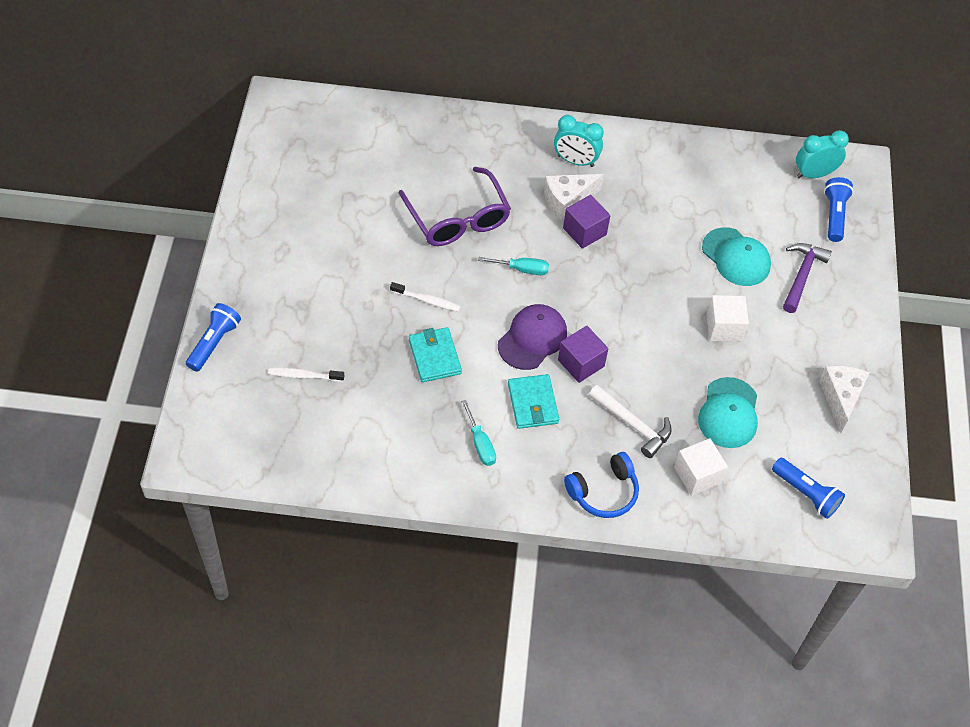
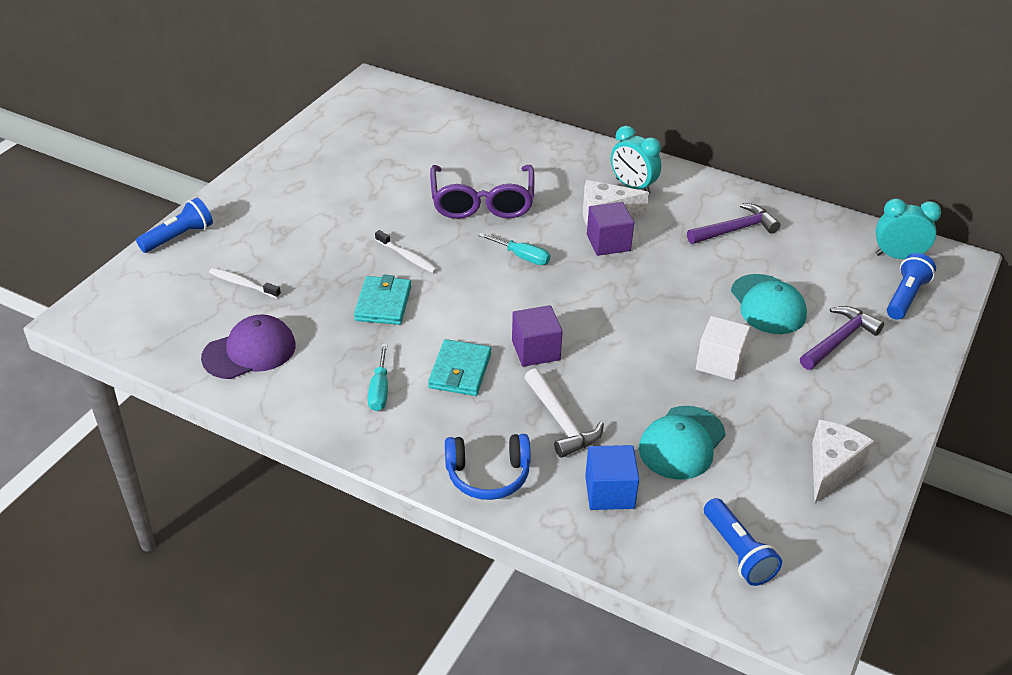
camera: 25 degrees right, 15 degrees down
(532, 338) = (496, 315): purple cap -> purple cap (249, 351)
(679, 184) = (735, 229): none -> purple hammer
(697, 475) = (609, 492): white cube -> blue cube

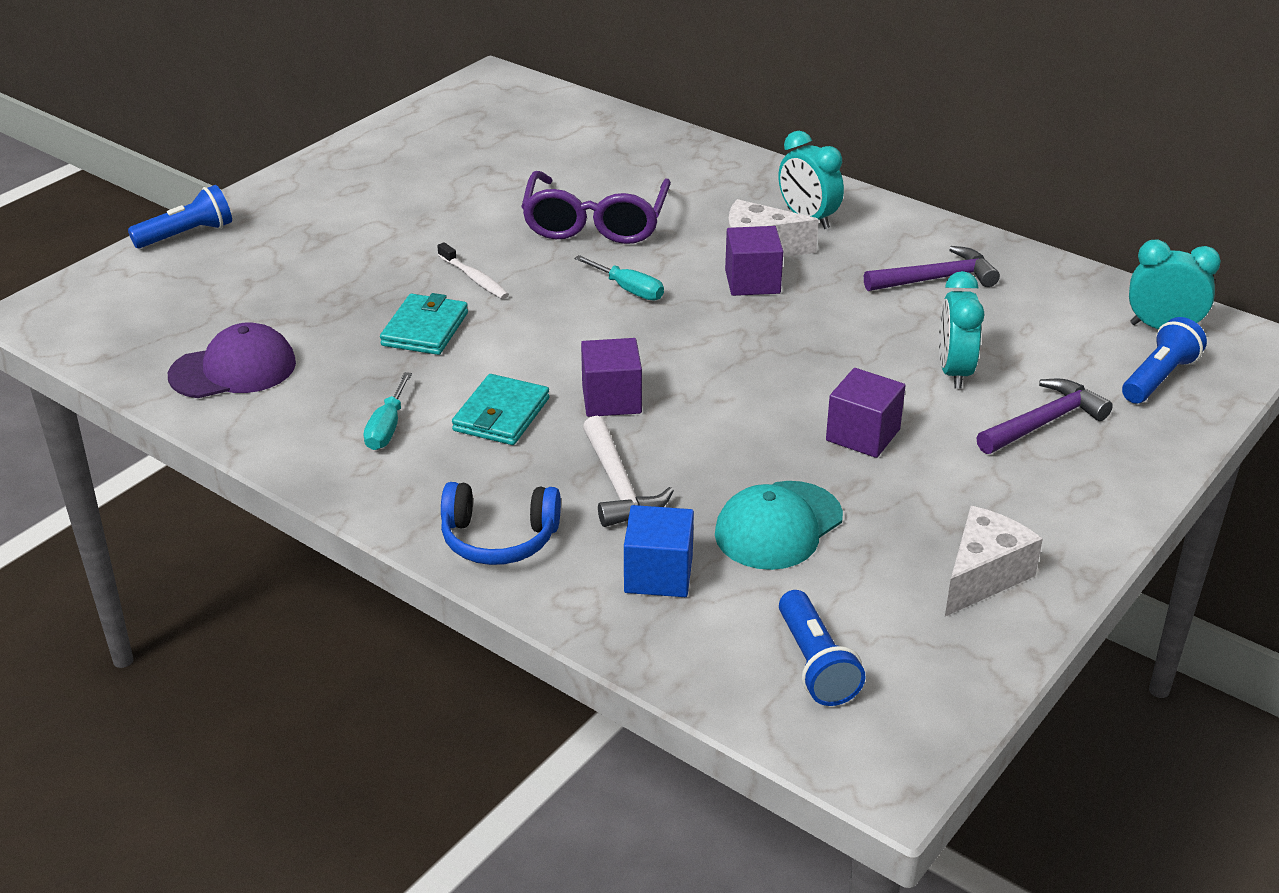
camera: 10 degrees right, 5 degrees down
(242, 284) = (250, 293): white toothbrush -> none
(719, 362) = (863, 435): white cube -> purple cube
(768, 305) = (954, 372): turquoise cap -> turquoise clock

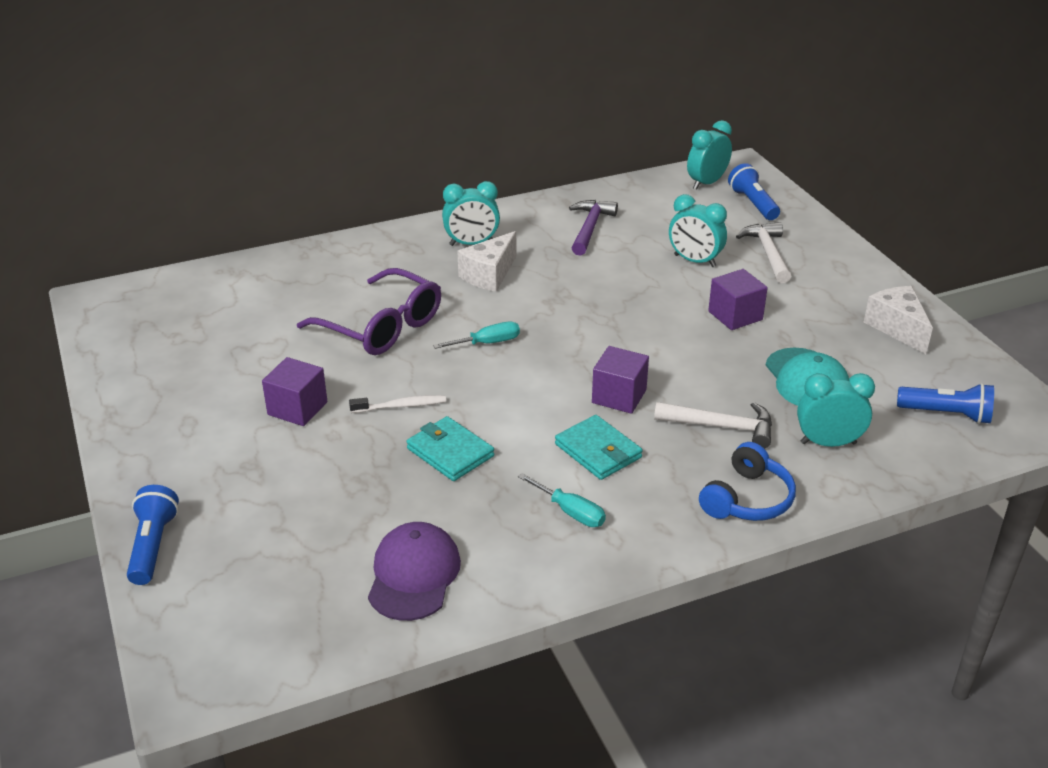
camera: 60 degrees left, 0 degrees up
(658, 574) = (828, 443): blue cube -> turquoise clock
(752, 282) = (527, 291): purple cube -> purple cube (297, 408)
(1044, 422) = (767, 253): purple hammer -> white hammer

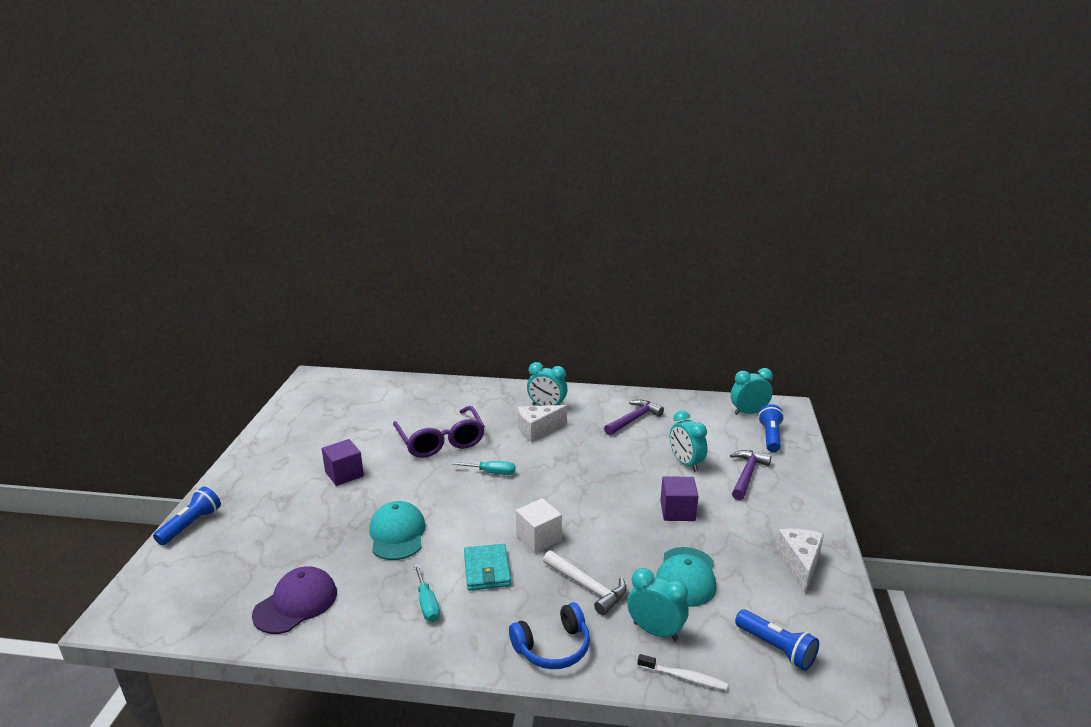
camera: 30 degrees right, 10 degrees down
(401, 406) = (400, 494): white toothbrush -> white toothbrush (684, 677)
(450, 452) = (397, 534): turquoise wallet -> turquoise cap
(619, 396) = (538, 538): purple cube -> white cube
(767, 253) = (747, 475): white hammer -> purple hammer

